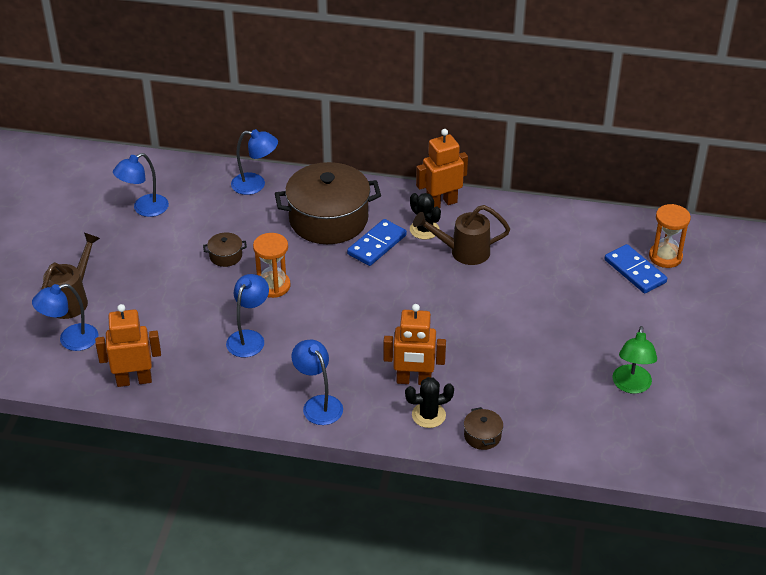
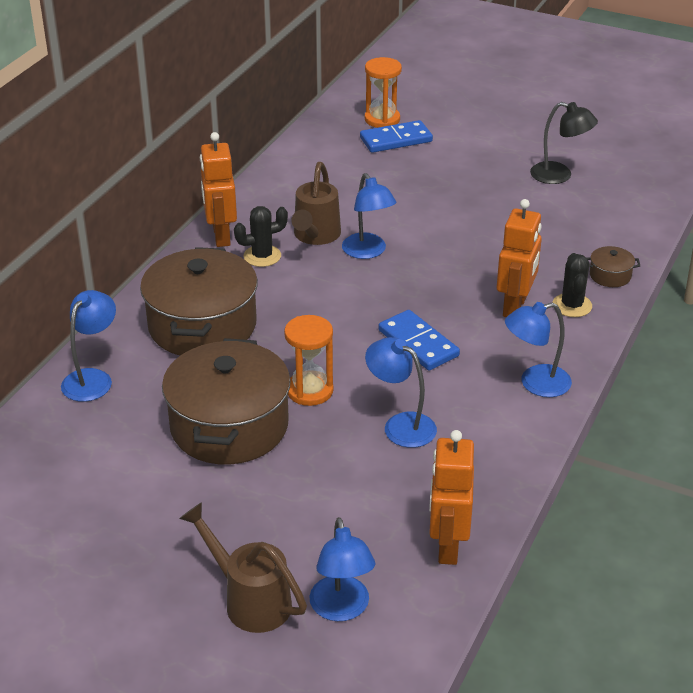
camera: 75 degrees left, 5 degrees down
(144, 209) = (79, 497): blue lamp -> blue lamp (368, 252)
(226, 256) = (229, 426): brown pot -> brown pot, size x2.48
(377, 245) = (271, 295): blue domino -> blue domino (418, 343)
(631, 386) = (559, 175): green lamp -> black lamp

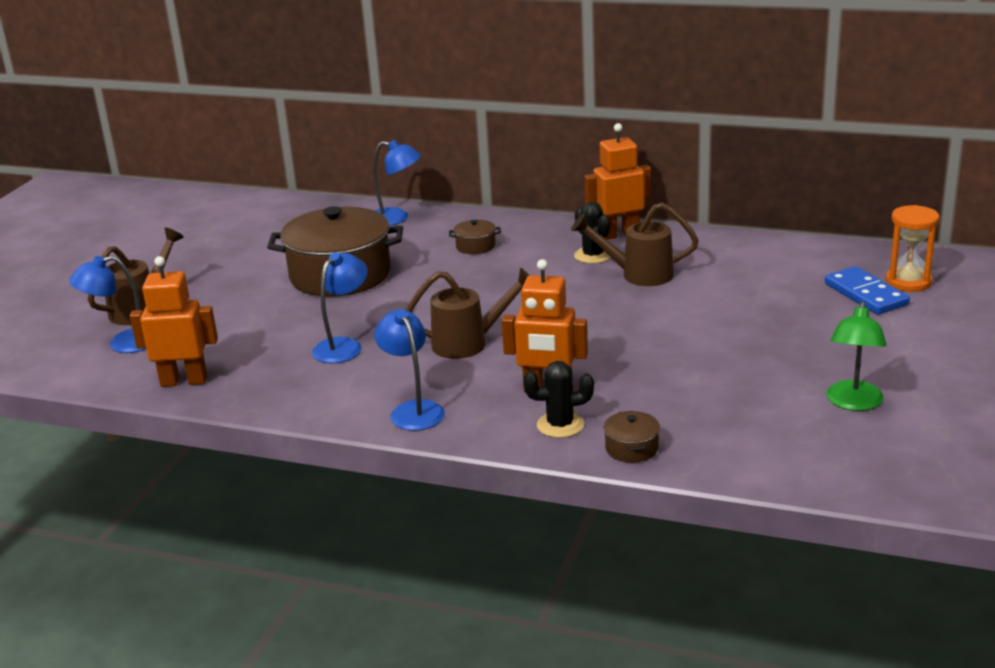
camera: 85 degrees right, 10 degrees down
(202, 325) = (475, 246): brown pot -> brown pot, size x0.40
(310, 390) = (390, 301): orange hourglass -> none
(368, 252) = (621, 303): blue lamp -> none
(418, 343) = (469, 343): blue domino -> brown watering can
(559, 175) = (853, 403): black lamp -> green lamp

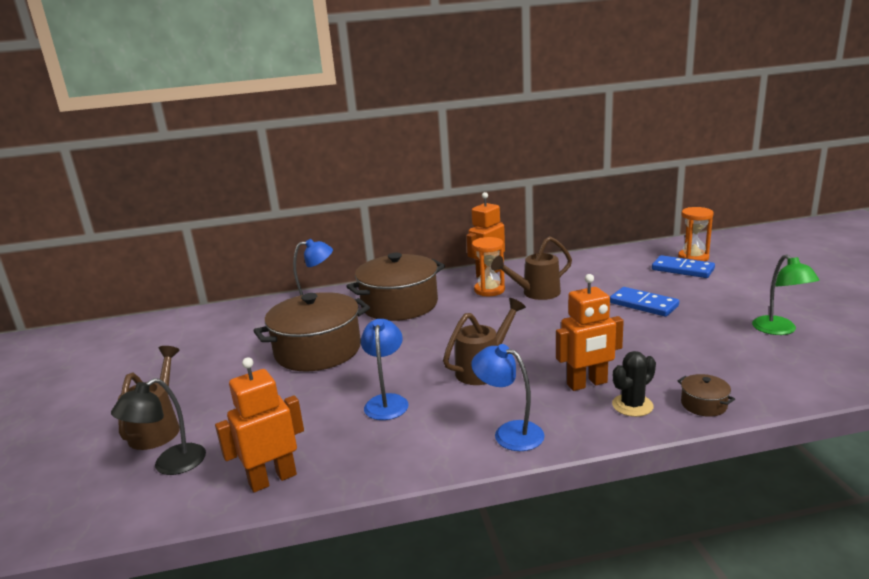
camera: 30 degrees left, 5 degrees down
(123, 344) = (170, 465): blue lamp -> black lamp
(475, 246) = (399, 305): brown pot -> brown pot, size x2.48
(593, 255) = (489, 290): black cactus -> orange hourglass
(742, 324) = (643, 304): none -> blue domino

